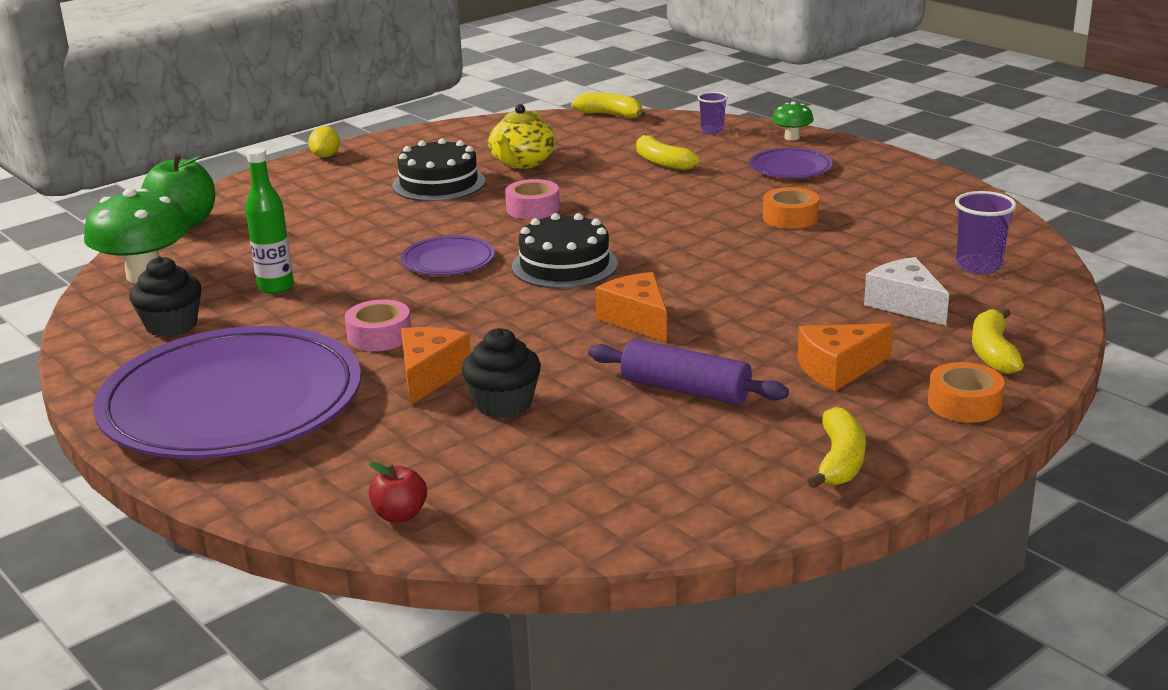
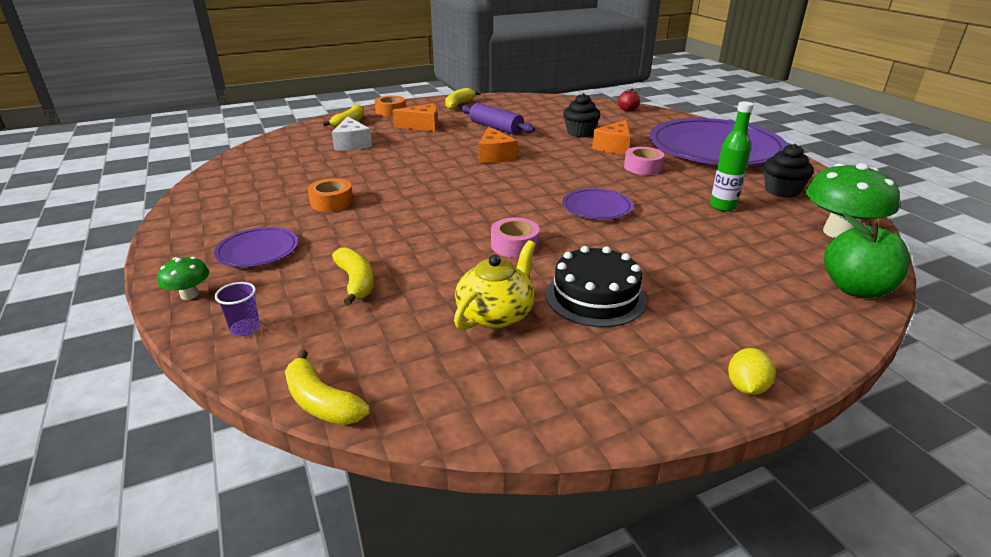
camera: 165 degrees left, 5 degrees up
(564, 265) = (516, 191): black cake -> none
(979, 266) = (281, 155): purple cup -> none

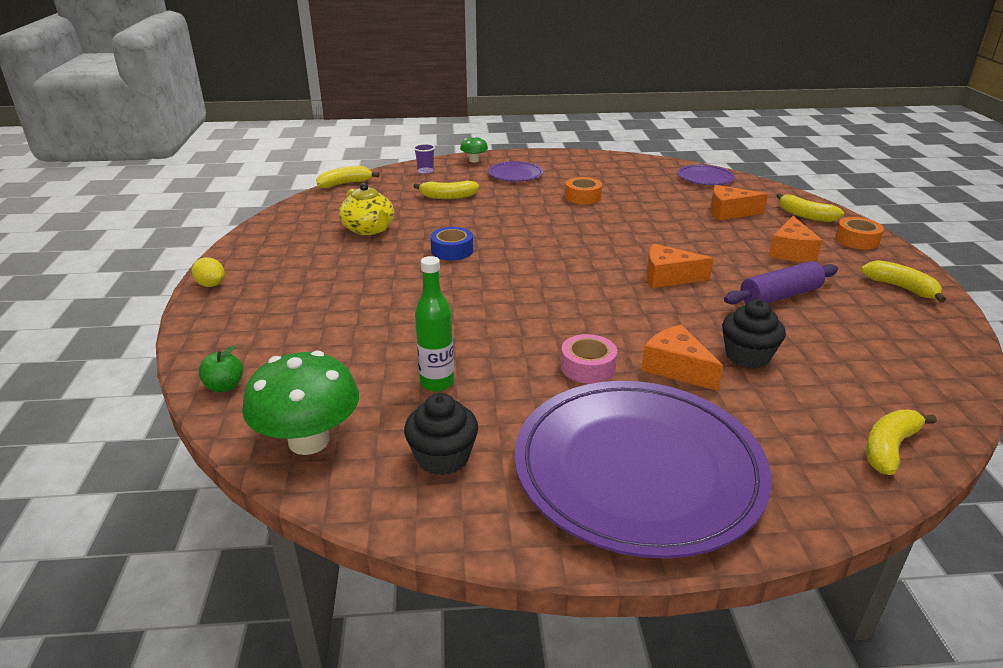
camera: 110 degrees right, 0 degrees up
(352, 144) = (729, 212): white cheese -> orange cheese
(514, 245) = (452, 250): pink tape -> blue tape
(595, 297) = (351, 264): black cake -> none
(597, 207) = (493, 303): purple plate -> purple plate (705, 178)
(627, 110) = (889, 448): red apple -> yellow banana
(855, 289) = (224, 386): green apple -> green apple, size x0.54

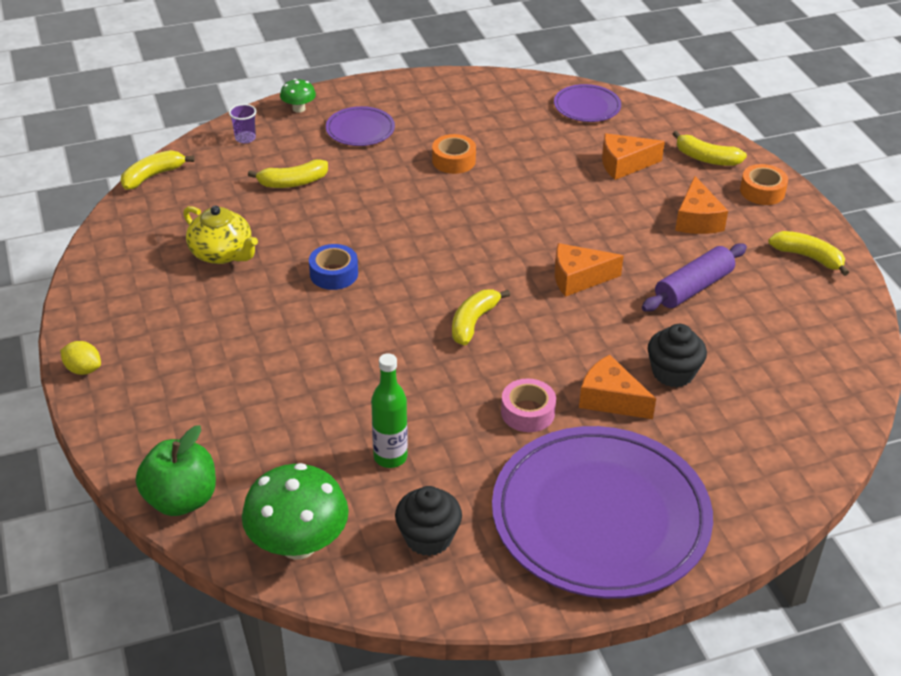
camera: 15 degrees left, 10 degrees up
(224, 386) = (181, 499): green apple -> green apple, size x1.85
(889, 448) = (803, 455): yellow banana -> yellow banana (473, 322)

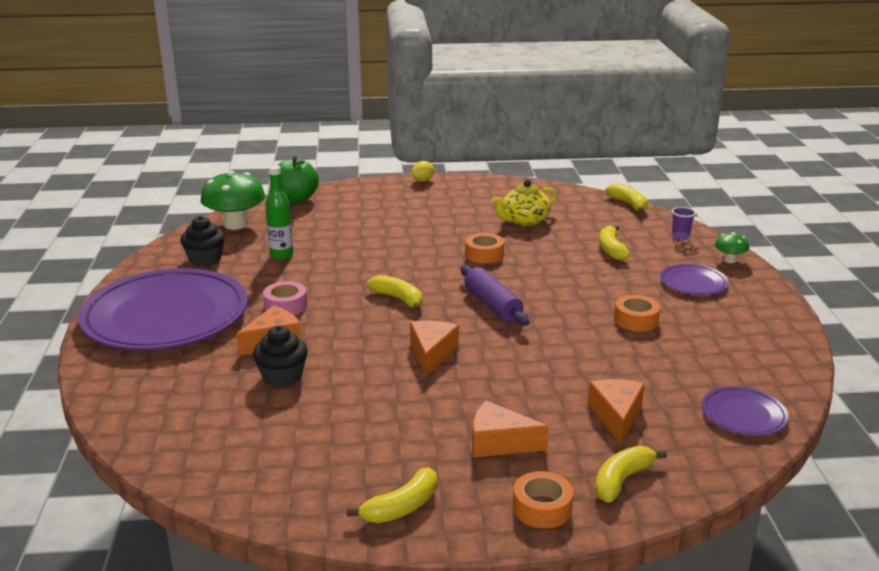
camera: 105 degrees right, 15 degrees down
(334, 274) = (484, 254): blue tape -> orange tape
(693, 288) = (388, 413): purple rolling pin -> purple rolling pin (492, 305)

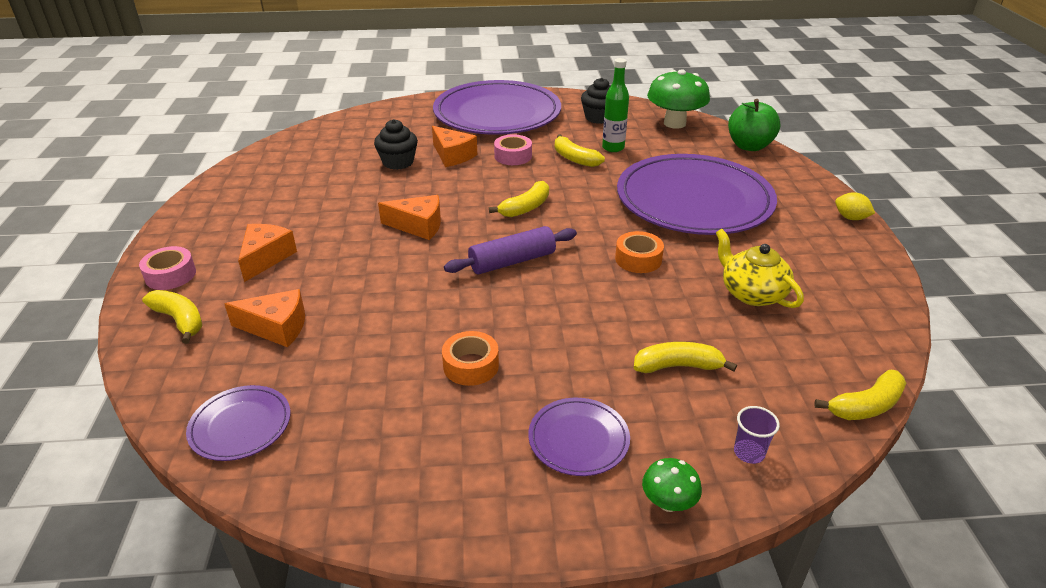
camera: 90 degrees right, 10 degrees up
(392, 228) = (694, 200): none -> purple plate
(401, 507) = (210, 215): yellow banana -> yellow banana (574, 158)
(542, 508) = (170, 275): orange tape -> pink tape

